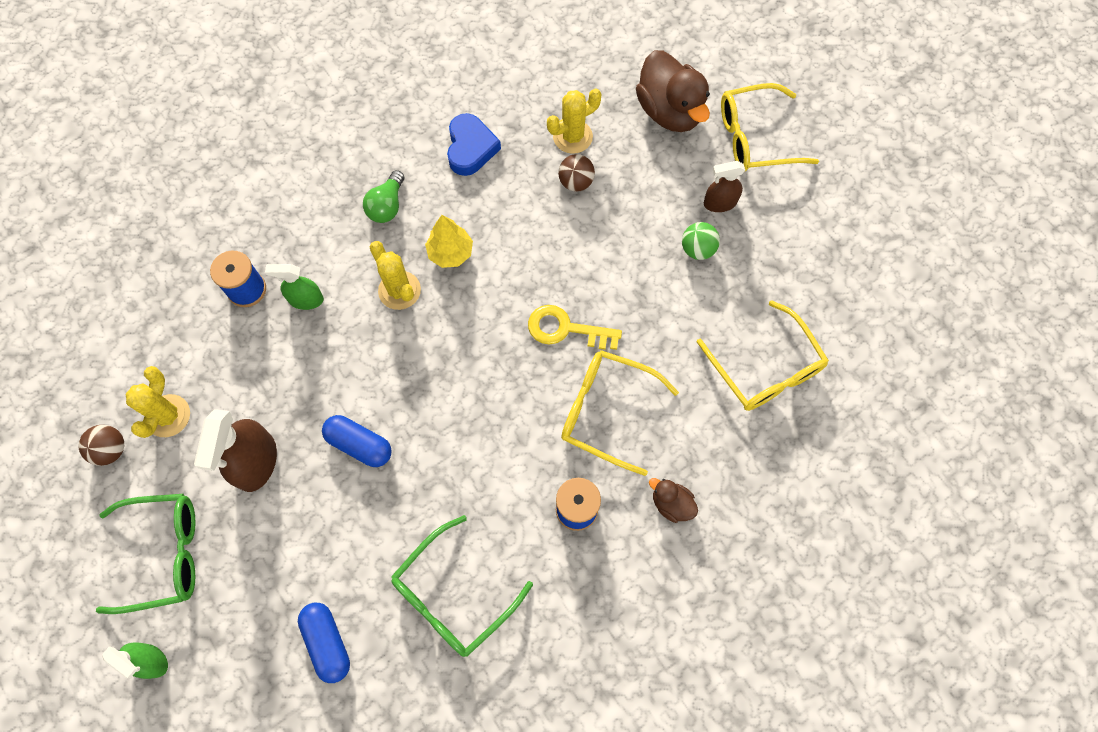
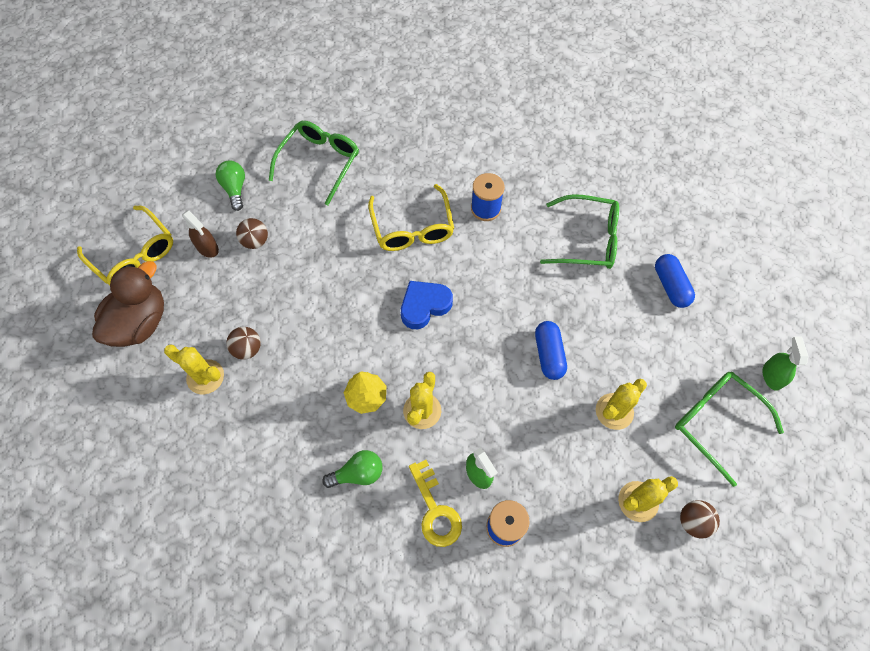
camera: 125 degrees left, 5 degrees down
(256, 462) = (614, 411): brown spray bottle -> yellow cactus
(327, 642) = (670, 286): blue capsule -> blue capsule turned 45 degrees counterclockwise
(470, 148) = (263, 446): blue heart -> blue heart (424, 306)
(566, 329) = (372, 284): yellow key -> yellow key (435, 510)
(671, 504) = (443, 165): brown duck -> none
(697, 249) = (255, 241): green ball -> brown ball
(765, 368) = (319, 162): yellow glasses -> green glasses
(782, 264) = (235, 189): none -> green light bulb

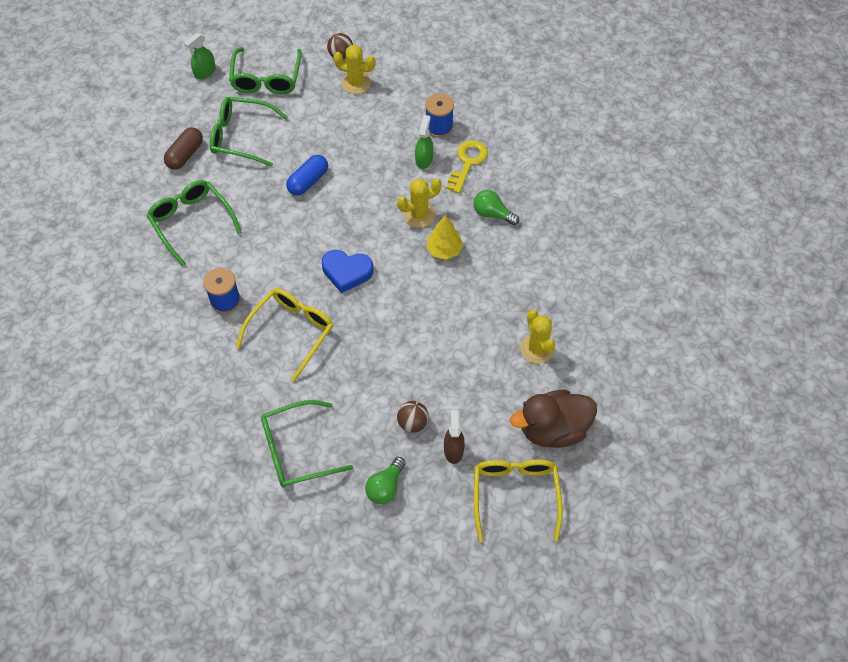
camera: 135 degrees left, 5 degrees down
(247, 349) = (492, 344): brown ball -> none
(614, 411) = (312, 126): yellow cactus -> none
(654, 343) = (241, 136): none -> green glasses
(670, 286) = (185, 155): blue capsule -> brown capsule

